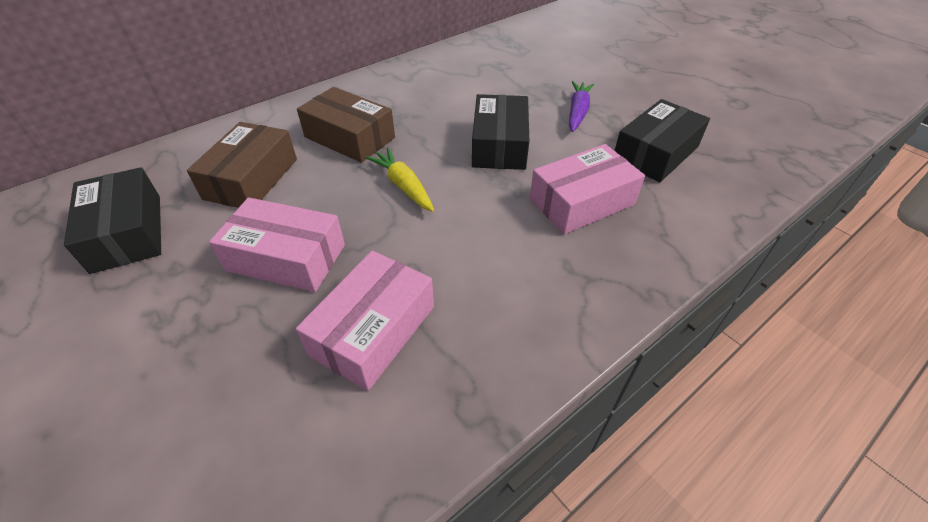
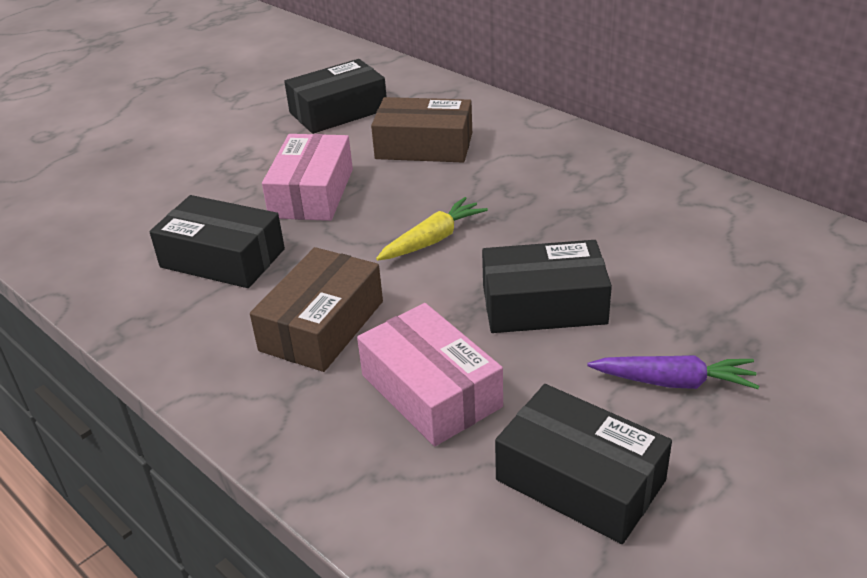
camera: 85 degrees right, 10 degrees down
(349, 137) = (518, 185): brown box -> brown box (322, 325)
(373, 330) = (222, 258): pink box -> black box

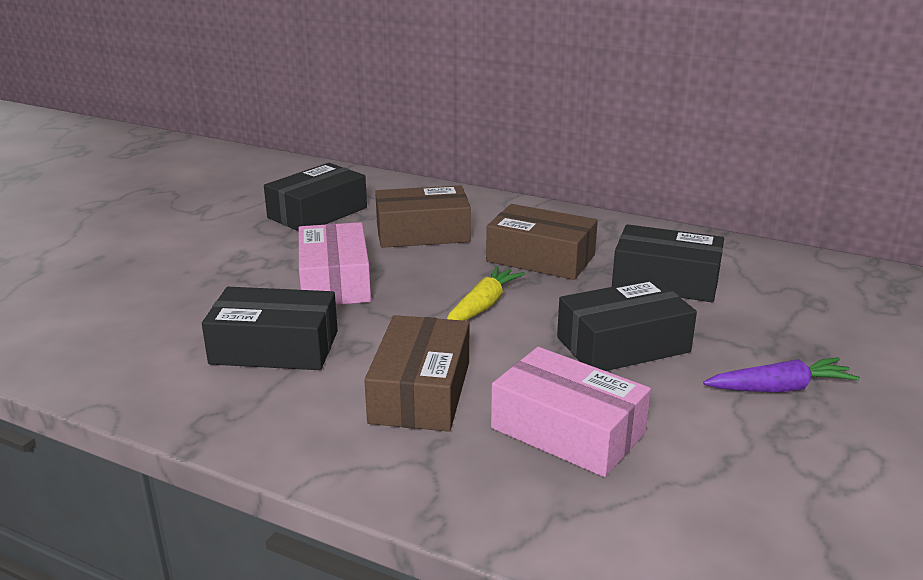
camera: 20 degrees left, 10 degrees down
(523, 190) = (540, 258): none -> brown box
(580, 480) = (757, 481): black box -> black box (665, 280)

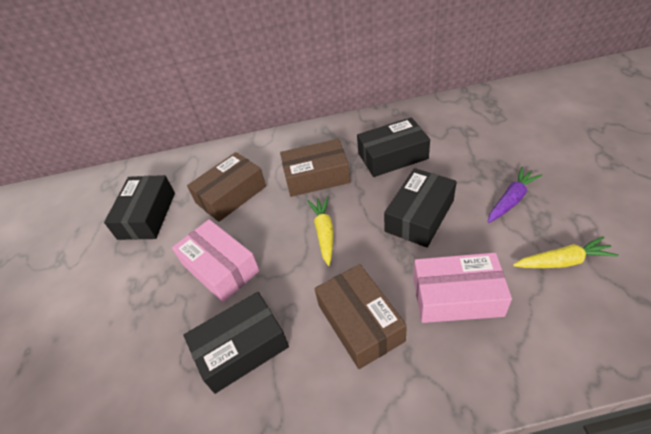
camera: 30 degrees left, 20 degrees up
(768, 476) = (562, 261): none -> yellow carrot

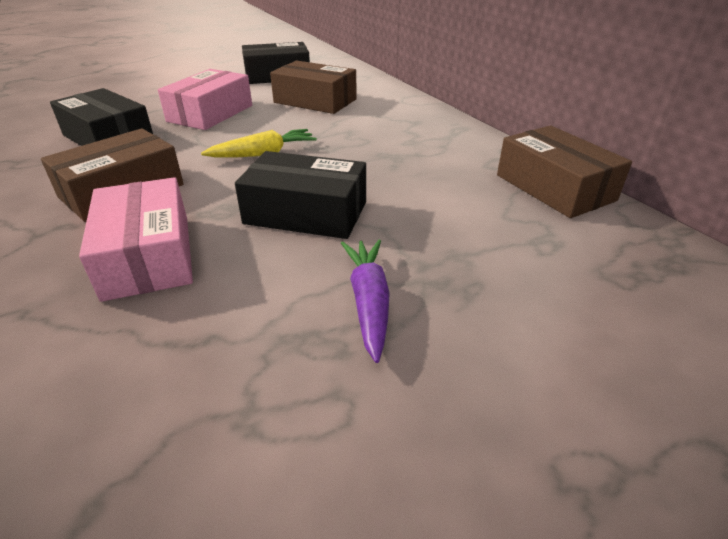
camera: 65 degrees right, 10 degrees down
(316, 176) = (362, 136): brown box -> brown box (554, 187)
(392, 156) = (430, 180): black box -> none
(511, 200) = (368, 302): purple carrot -> purple carrot turned 120 degrees counterclockwise
(562, 261) = (211, 373): yellow carrot -> none

